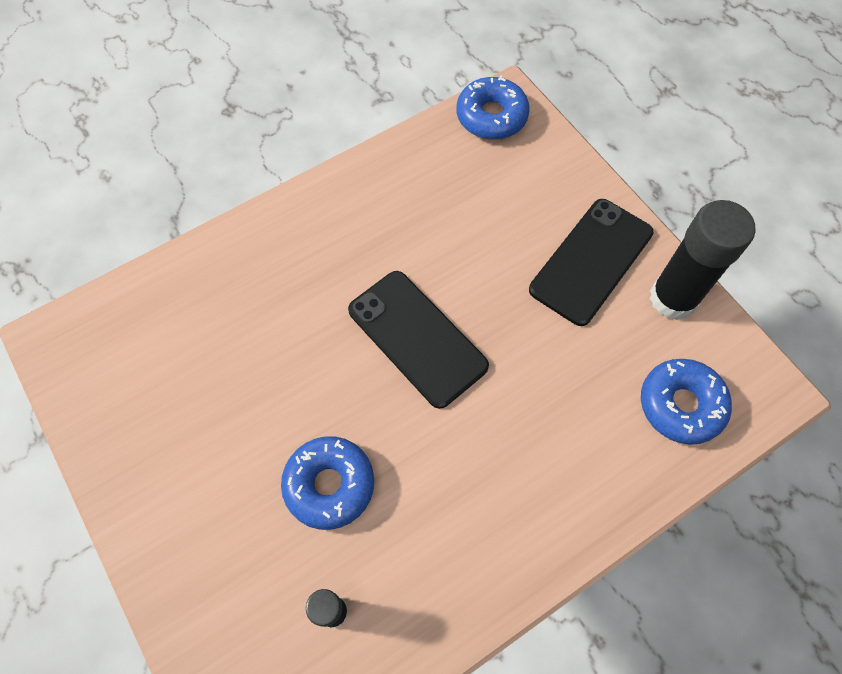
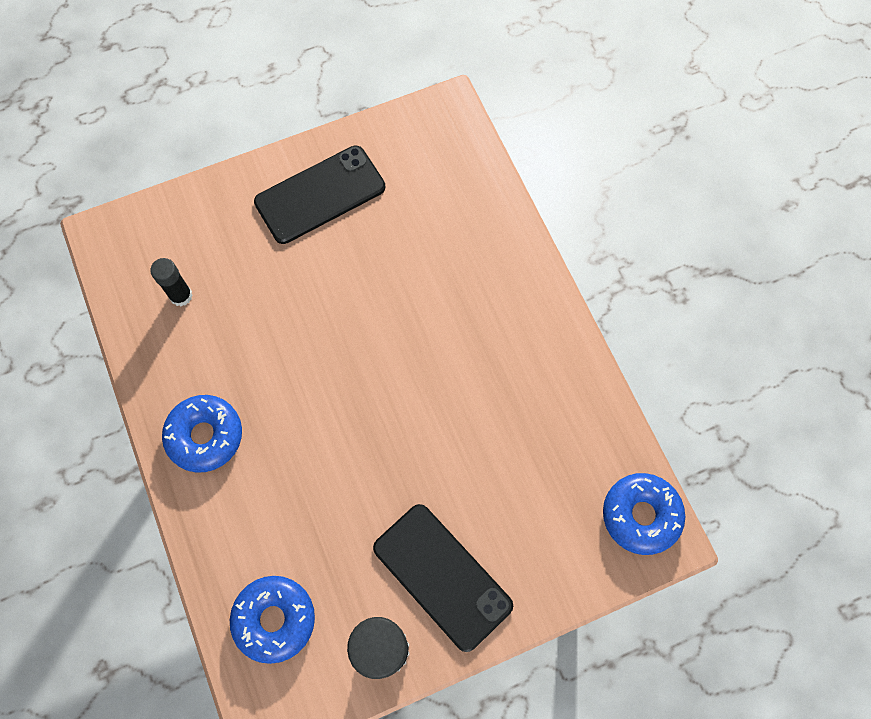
camera: 100 degrees right, 5 degrees up
(329, 485) = (276, 304): blue donut -> blue donut (205, 436)
(417, 338) = (391, 393): black phone -> black phone (320, 195)

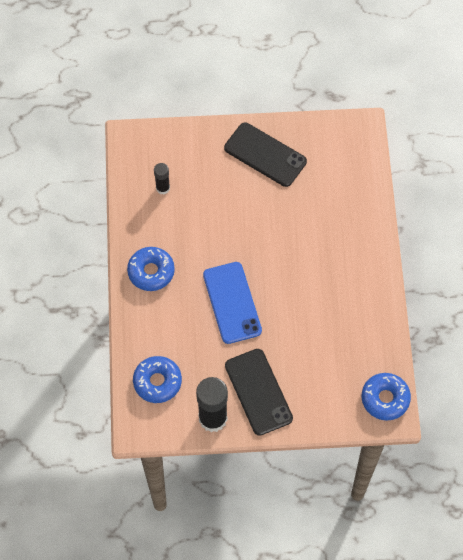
camera: 20 degrees right, 5 degrees down
(320, 195) = (265, 155): black phone -> black phone turned 45 degrees clockwise
(349, 442) = (232, 303): none -> blue phone

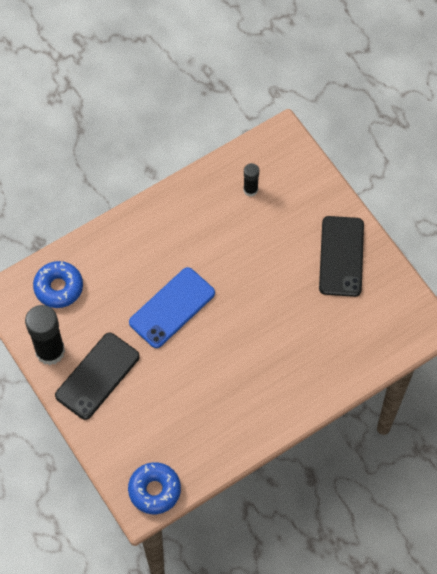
camera: 60 degrees right, 0 degrees up
(151, 272) = (161, 225): blue donut -> none

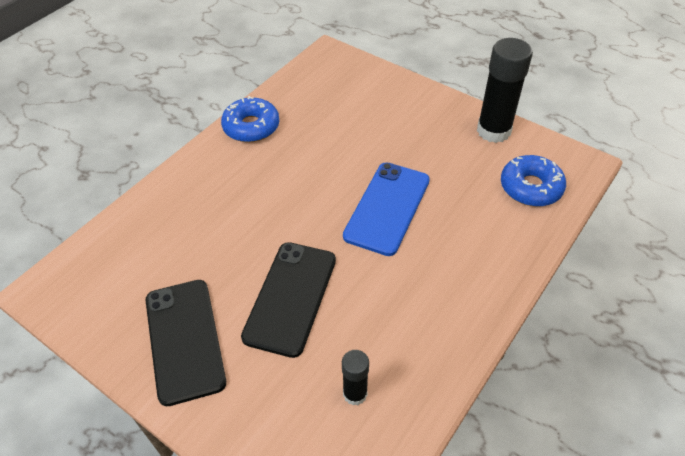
camera: 160 degrees right, 15 degrees down
(97, 376) = (430, 126): black phone -> black phone (291, 297)
(154, 490) = (322, 65): blue donut -> blue donut (251, 127)

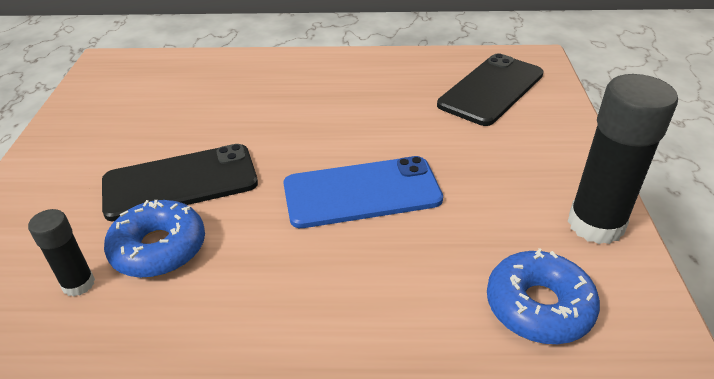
camera: 55 degrees right, 10 degrees down
(185, 340) = (91, 146): black phone -> black phone (491, 89)
(251, 127) = (376, 64): blue donut -> blue donut (159, 248)

